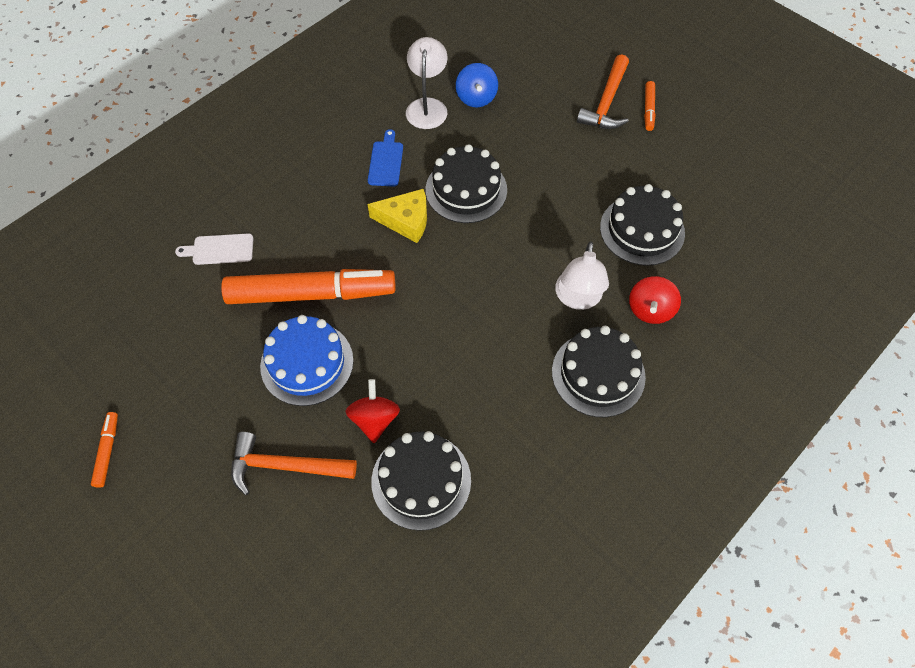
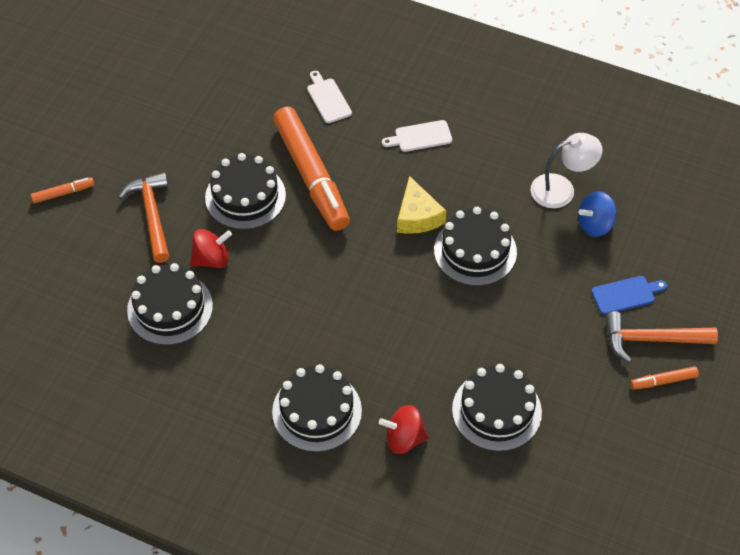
camera: 70 degrees right, 5 degrees down
(107, 451) = (127, 105): orange marker -> orange marker (63, 193)
(307, 363) = (245, 196): blue cake -> black cake
(312, 188) = (420, 137): none -> white cutting board
(386, 161) = (477, 179): blue cutting board -> blue cutting board (626, 294)
(577, 299) = (391, 375): white lamp -> none

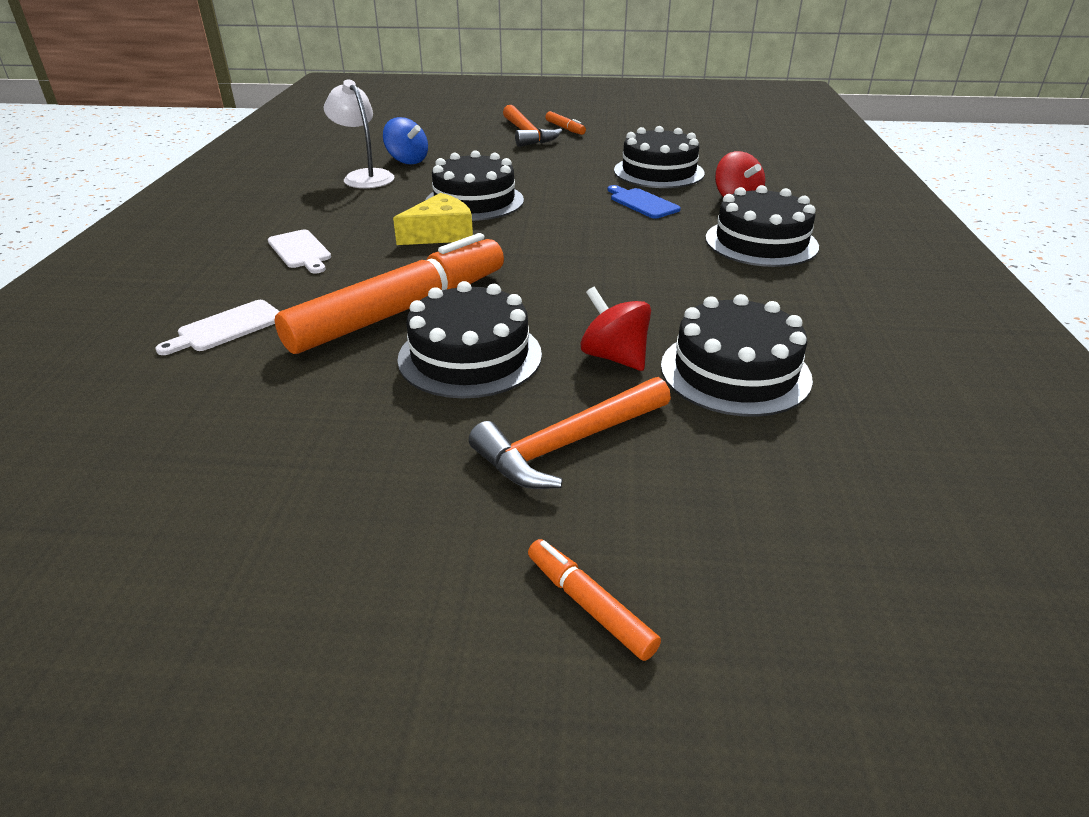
camera: 110 degrees left, 20 degrees down
(626, 294) = (485, 145): blue cutting board -> blue cutting board (642, 203)

